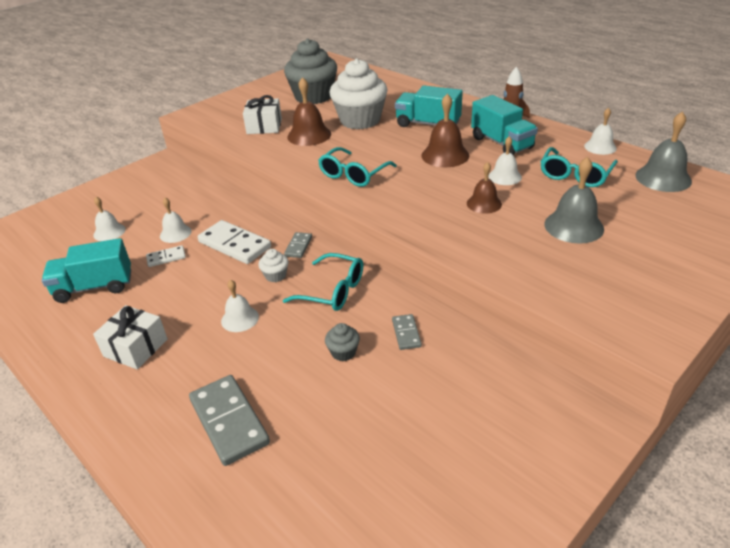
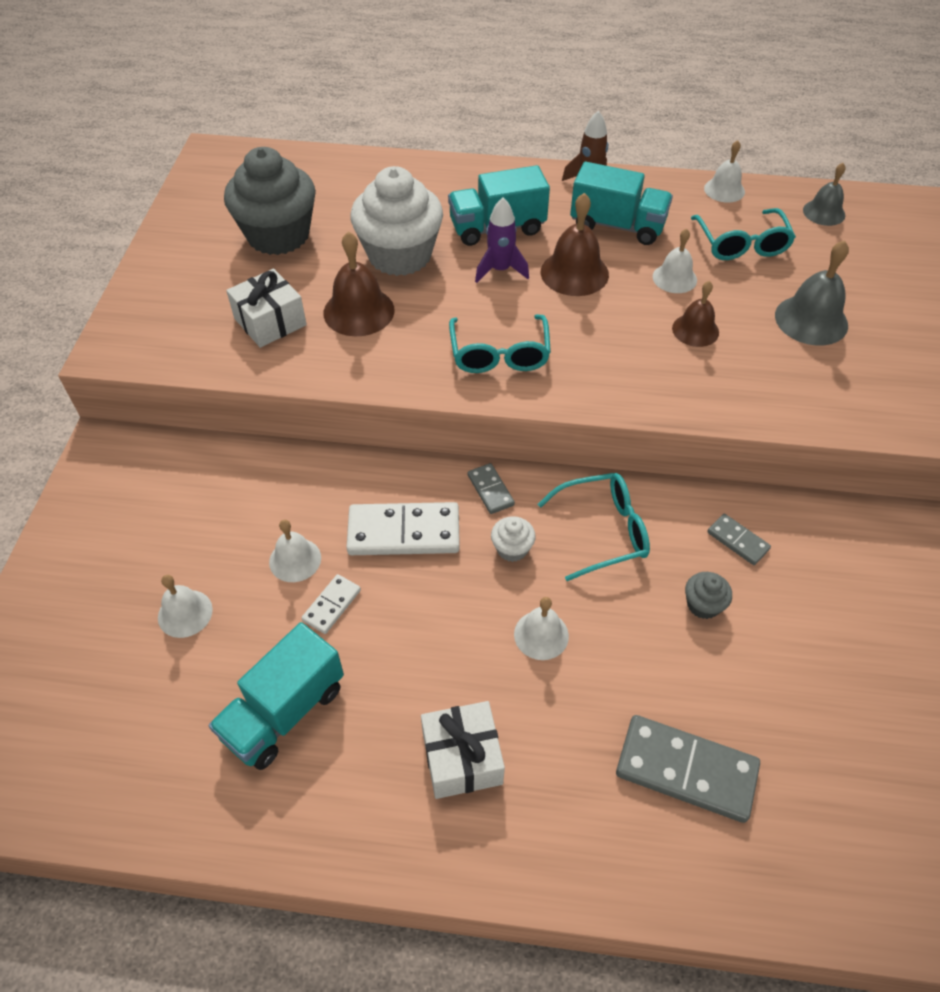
camera: 40 degrees left, 15 degrees up
(404, 141) = (500, 270): none -> purple rocket
(663, 178) = (824, 212): grey bell -> grey bell, size x0.64

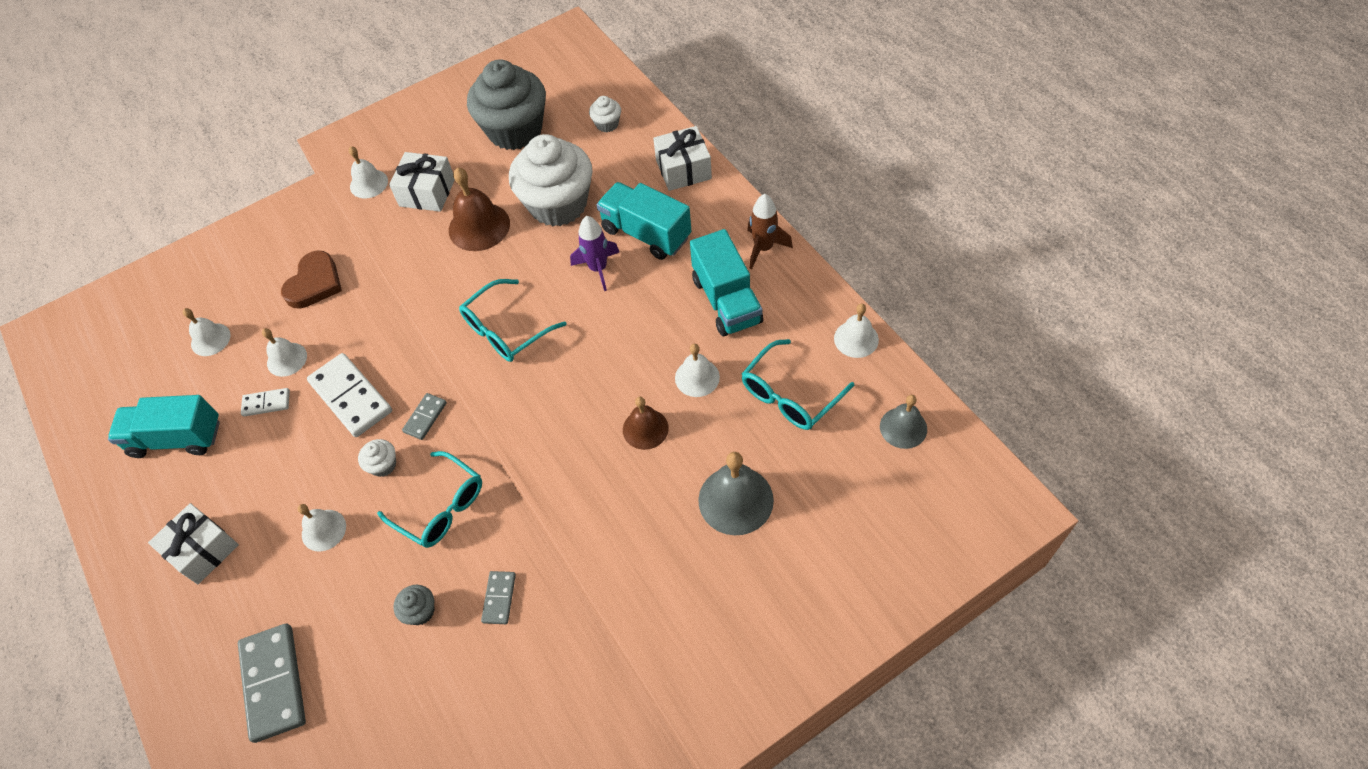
camera: 55 degrees right, 5 degrees up
(200, 353) = (369, 183): none -> white bell
(225, 488) = (314, 283): none -> brown heart
(351, 186) = (607, 124): none -> white cupcake
(457, 176) = (683, 169): none -> white gift
(574, 273) = (639, 312): brown bell -> none

